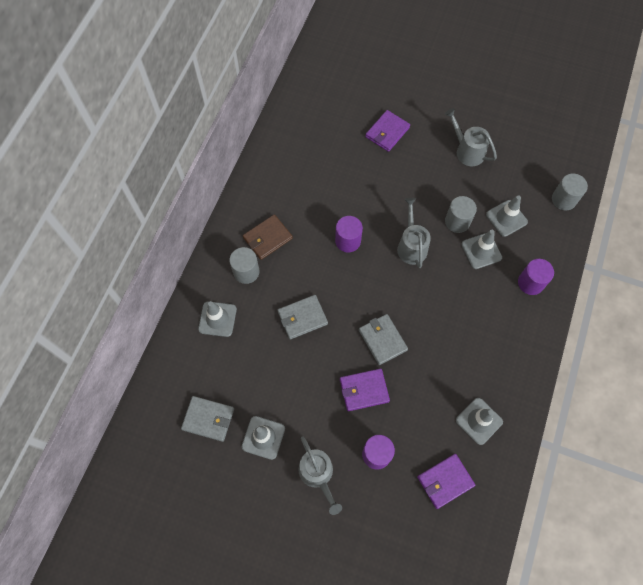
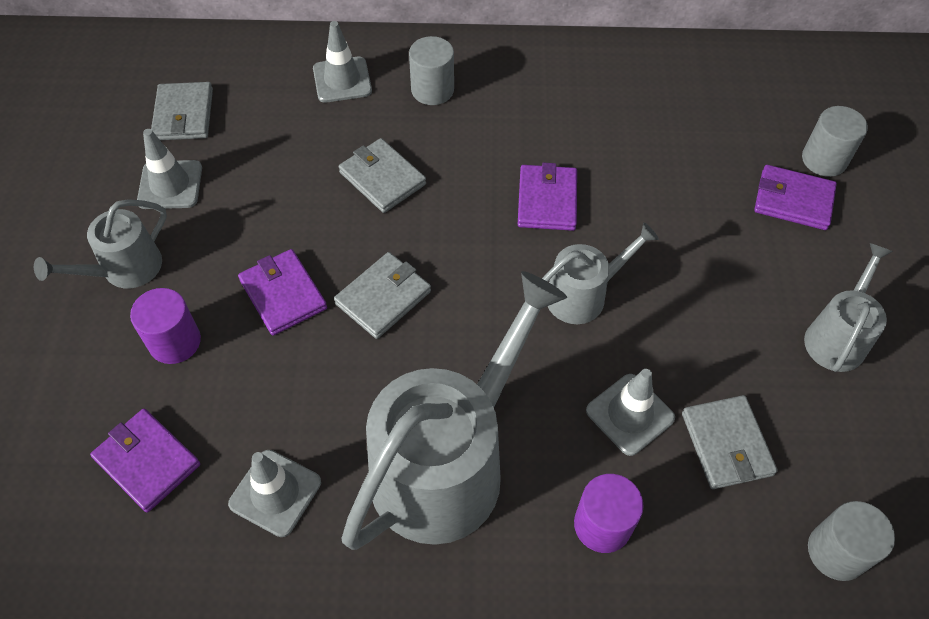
camera: 70 degrees right, 10 degrees down
(267, 238) = (501, 98): brown wallet -> none
(348, 241) = (547, 200): purple cylinder -> purple wallet
(457, 221) = (671, 357): grey cylinder -> grey cylinder (824, 159)
(485, 338) = (447, 464): none -> grey watering can
(506, 218) = (726, 444): grey traffic cone -> grey wallet

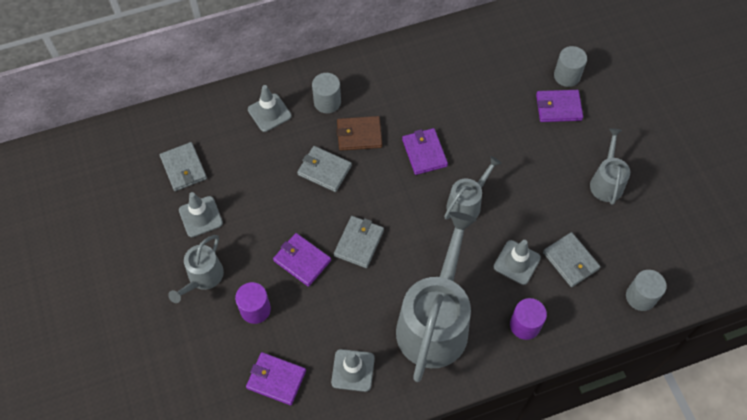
camera: 20 degrees left, 5 degrees up
(458, 146) = (359, 135): none -> brown wallet

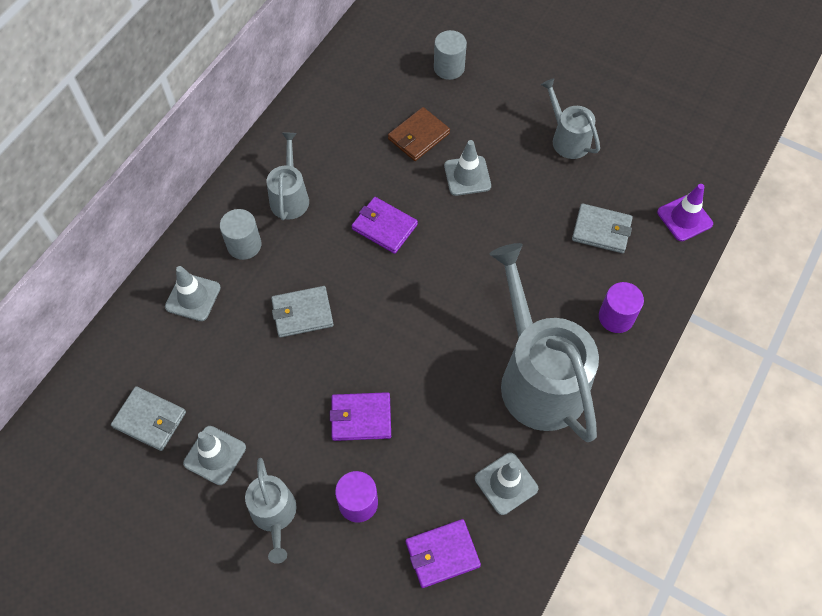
camera: 40 degrees left, 0 degrees up
(359, 135) = (306, 254): brown wallet -> brown wallet (418, 136)
(359, 243) = (400, 358): grey wallet -> none
(466, 204) = (466, 246): grey watering can -> grey watering can (290, 197)
(517, 262) = (558, 266): grey traffic cone -> grey traffic cone (467, 176)
(558, 107) = (467, 101): purple wallet -> none
(640, 297) = (684, 218): grey cylinder -> purple traffic cone

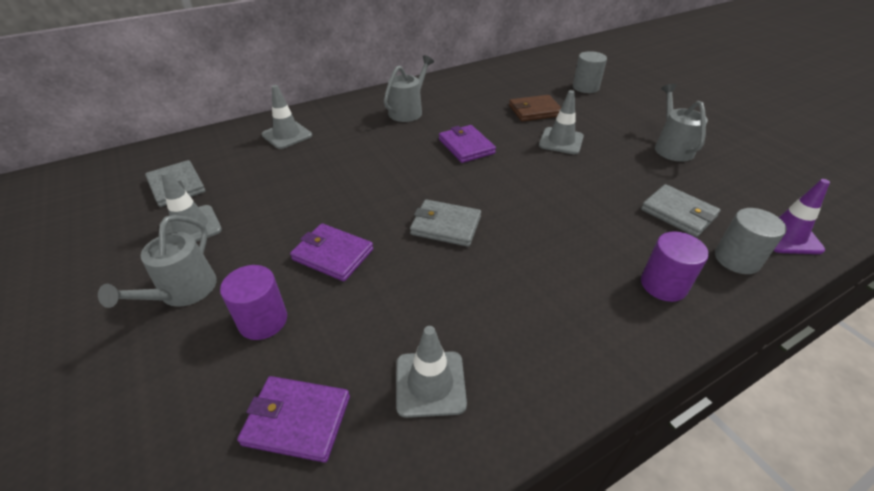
camera: 30 degrees right, 20 degrees down
(244, 245) = (351, 122): grey cylinder -> grey cylinder (737, 259)
(302, 313) = (354, 170): grey wallet -> grey wallet (446, 225)
(538, 377) = (538, 299): grey watering can -> none

